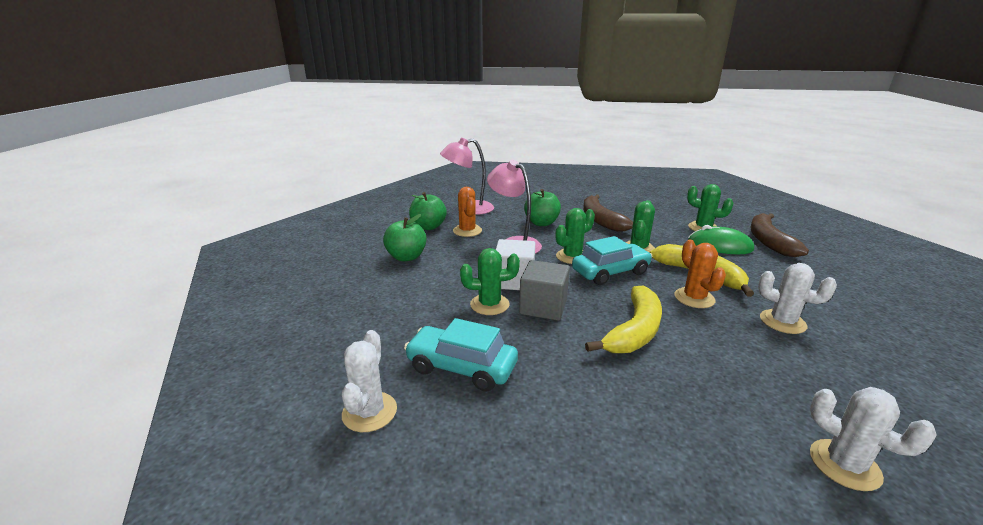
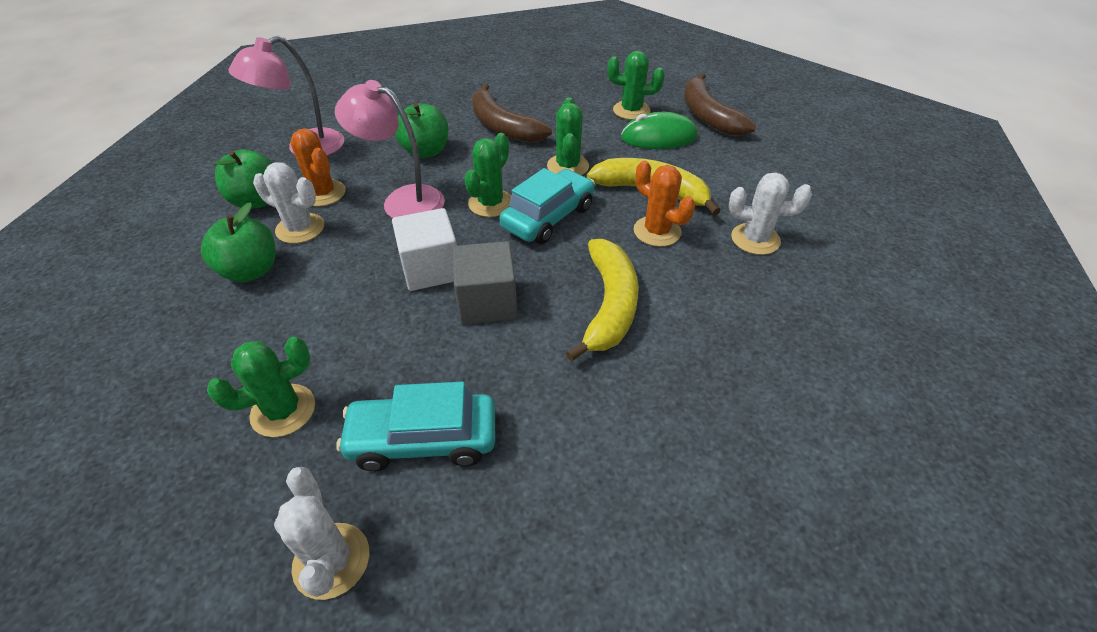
camera: 25 degrees left, 20 degrees up
(489, 304) = (415, 321): green cactus -> green cactus (283, 410)
(844, 465) = (855, 410): white cactus -> white cactus (300, 228)

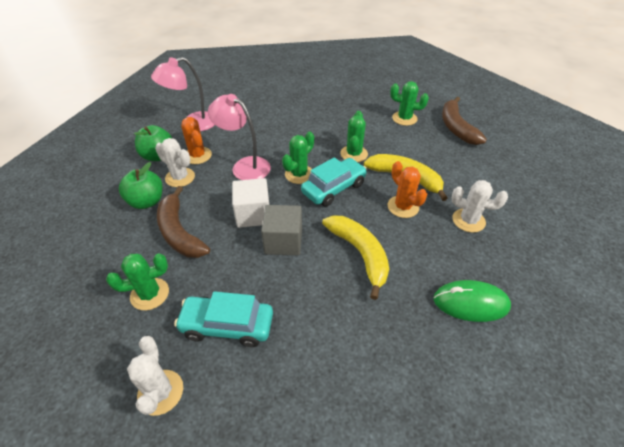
camera: 10 degrees right, 0 degrees up
(425, 151) = (265, 134): green apple -> none
(502, 126) = (317, 121): brown banana -> brown banana (179, 232)
(609, 306) = (360, 254): yellow banana -> yellow banana turned 45 degrees counterclockwise
(659, 137) = (419, 139): green mouse -> green mouse (470, 303)

